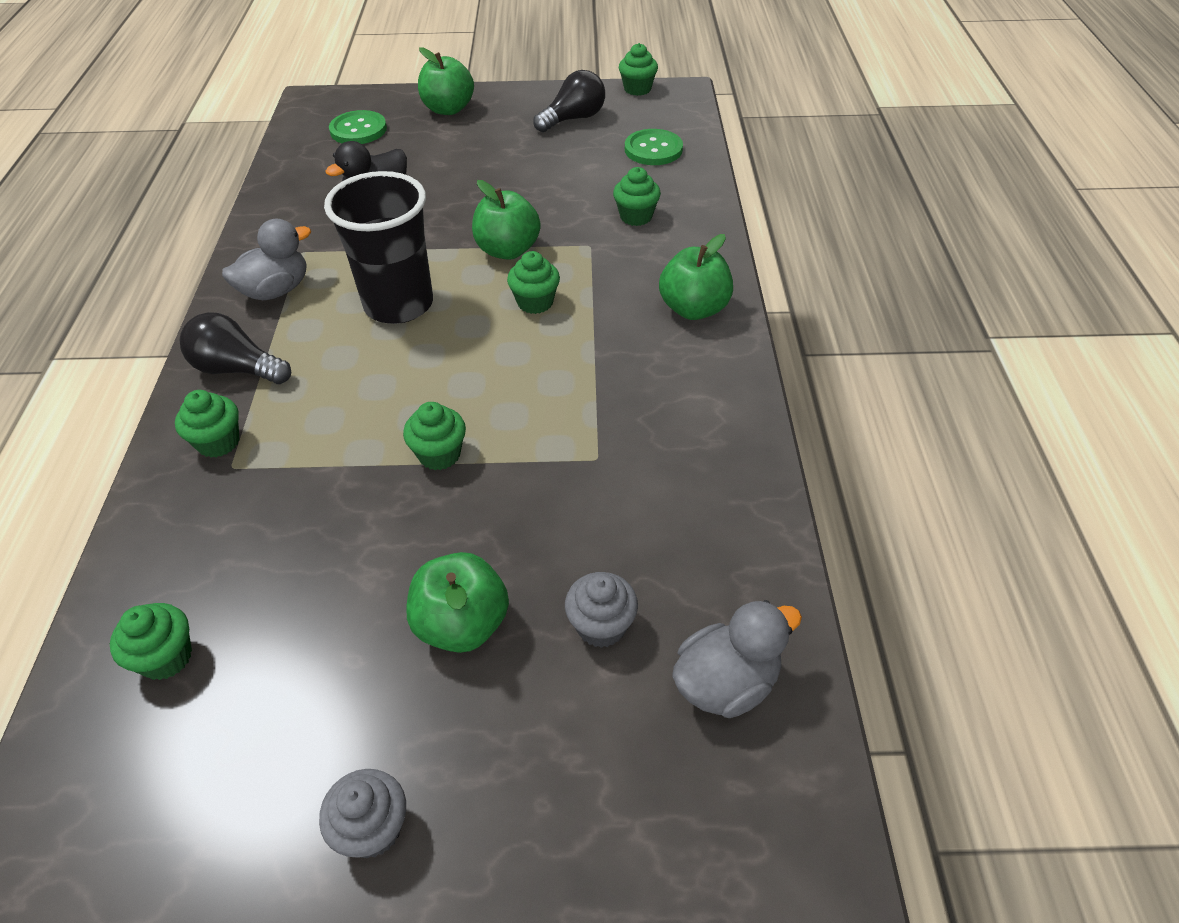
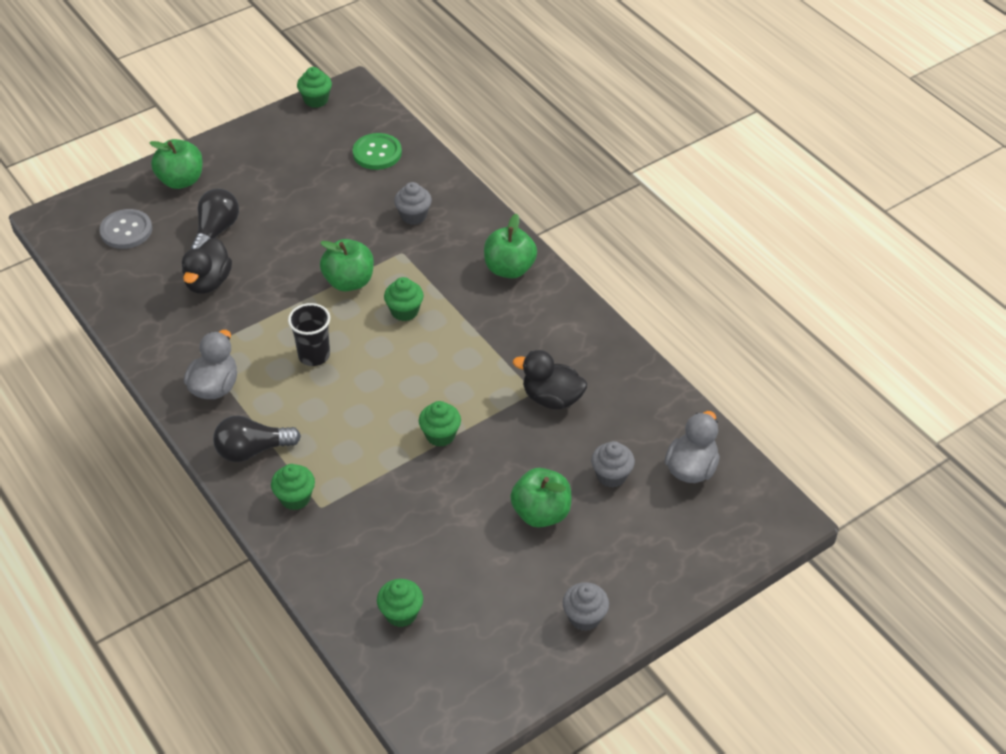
camera: 35 degrees left, 0 degrees up
(358, 130) = (126, 230): green button -> grey button
(398, 304) = (314, 355): black cup -> black cup, size x0.58
(573, 119) = (292, 149): black light bulb -> black light bulb (216, 231)
(613, 478) = (552, 398): none -> black duck
(636, 216) = (413, 216): green cupcake -> grey cupcake

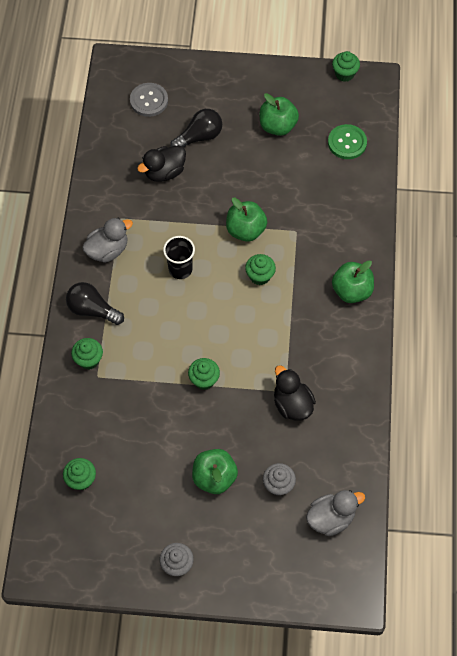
camera: 40 degrees right, 15 degrees up
(181, 180) = (210, 83): green apple -> green apple (277, 126)
(413, 216) = (327, 208): grey cupcake -> none

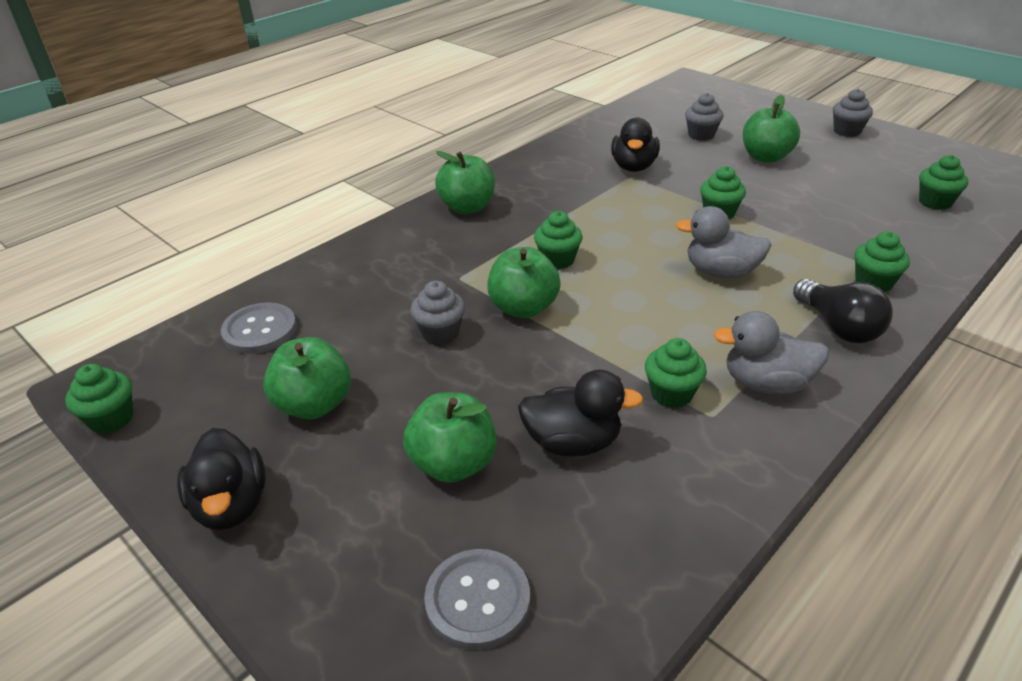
camera: 140 degrees left, 25 degrees down
(143, 220) = (671, 394): none -> green cupcake
(180, 269) = (661, 311): black cup -> none
(199, 137) = (453, 463): black light bulb -> green apple
(257, 77) = (231, 505): none -> black duck
(267, 191) = (440, 333): none -> grey cupcake
(331, 518) = (669, 109): grey duck -> grey duck (721, 272)
(347, 143) = (260, 330): green button -> grey button

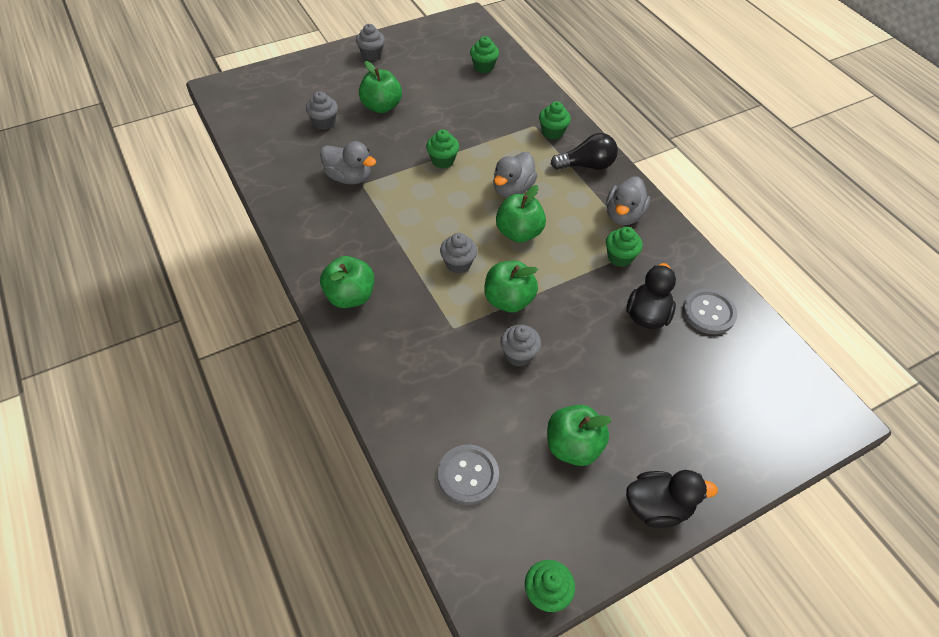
camera: 75 degrees left, 15 degrees up
(453, 463) = (650, 377): green apple -> green apple (519, 233)
(477, 600) = (749, 389): grey button -> grey button (708, 313)
(557, 260) = (458, 264): green cupcake -> grey cupcake
(633, 167) = (349, 177): black duck -> grey duck

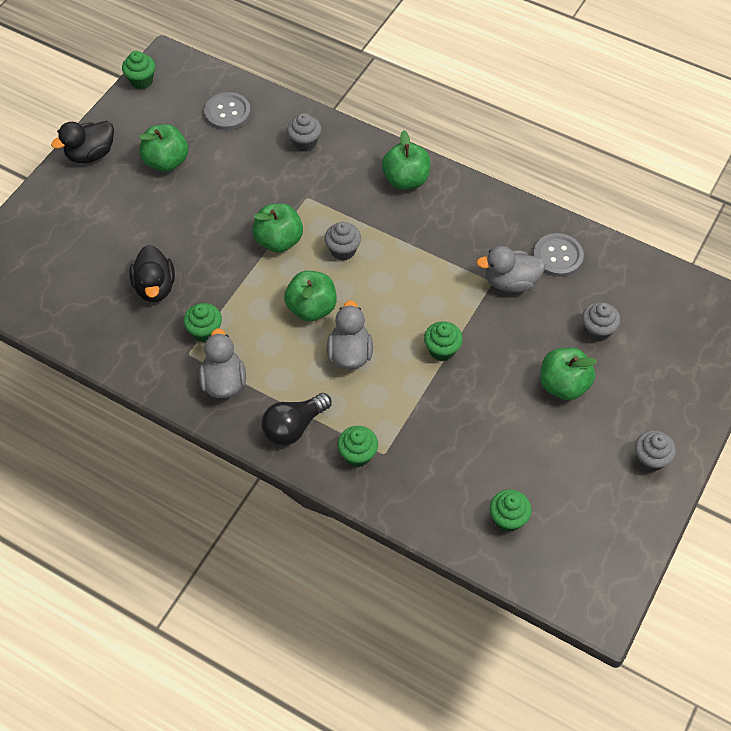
camera: 150 degrees right, 5 degrees up
(518, 355) = (242, 202): grey cupcake -> grey cupcake (305, 142)
(708, 313) = (102, 317): grey button -> grey button (558, 256)

